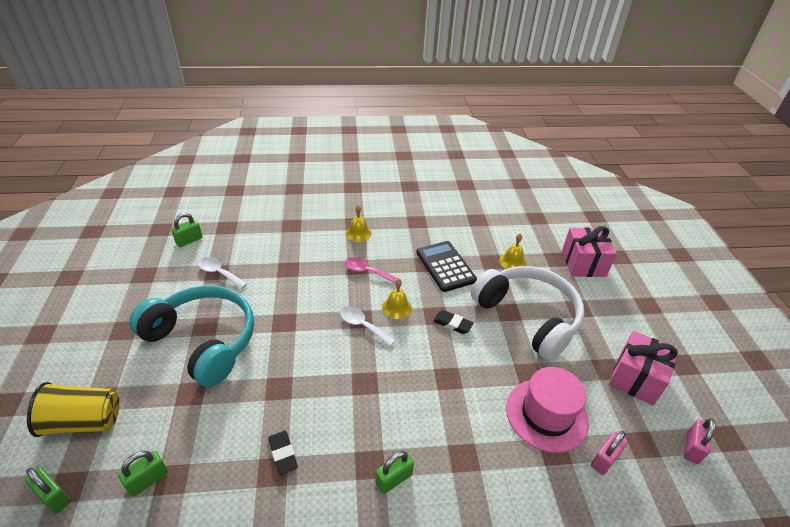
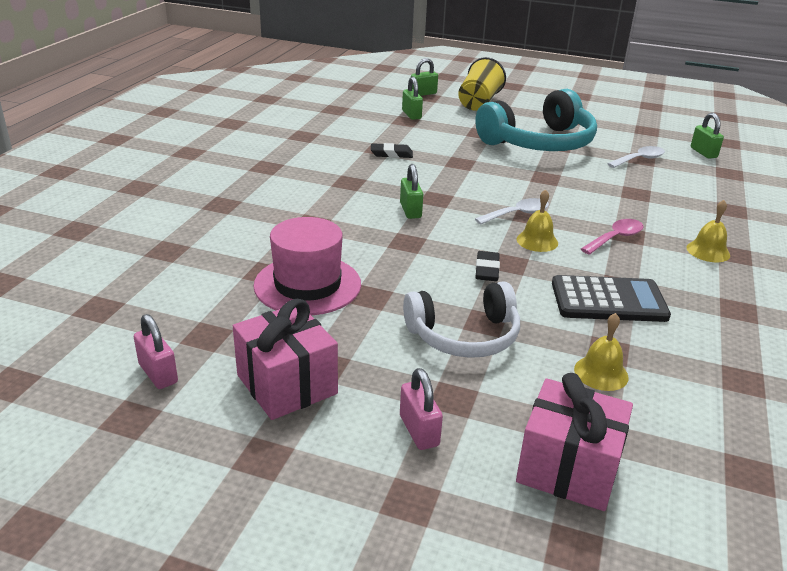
camera: 115 degrees right, 10 degrees down
(394, 479) = (325, 188): green padlock -> green padlock (410, 210)
(452, 324) = (487, 270): black eraser -> black eraser turned 45 degrees counterclockwise
(528, 317) = (464, 335): white headphones -> white headphones, size x0.65
(604, 459) = (222, 298): pink padlock -> pink padlock (419, 430)

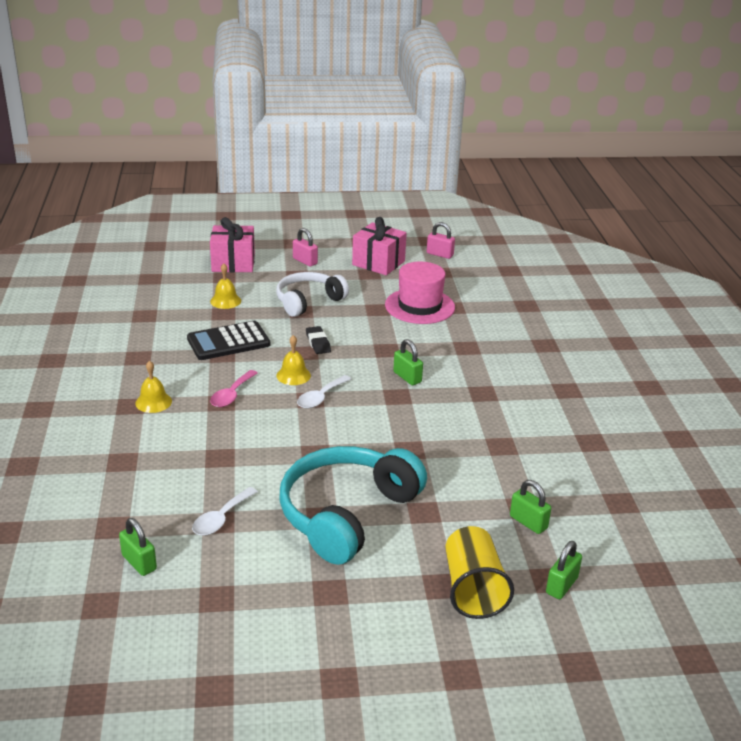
camera: 155 degrees right, 0 degrees up
(391, 154) = (483, 441): black eraser -> none

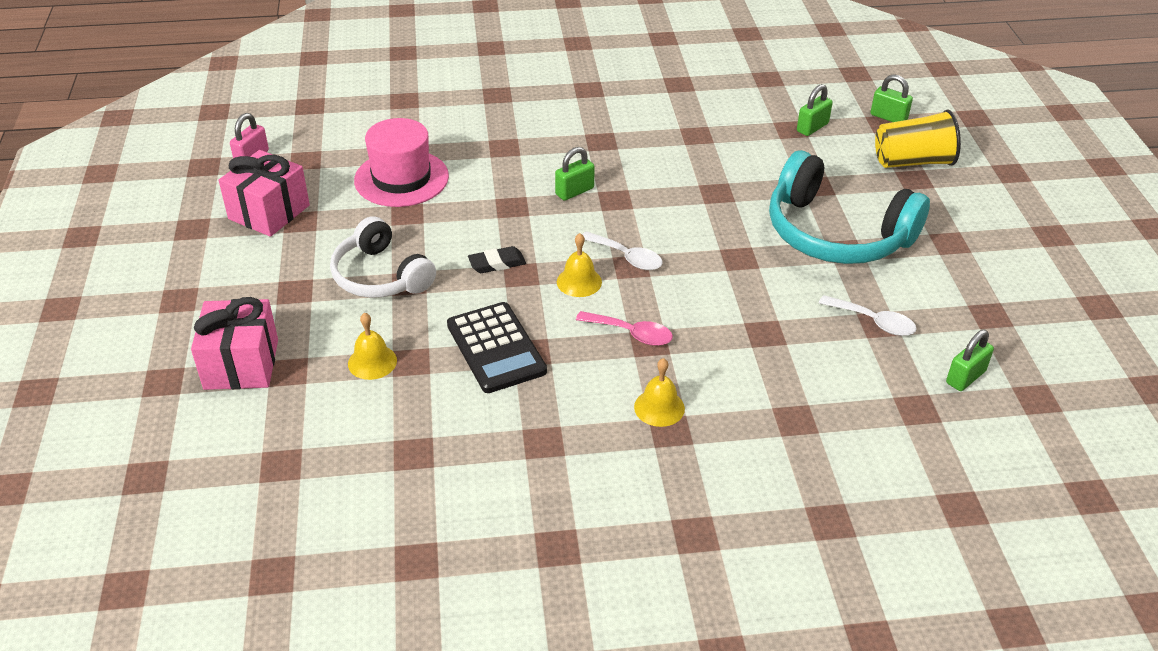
camera: 90 degrees left, 10 degrees up
(305, 261) = (249, 284): pink padlock -> none

